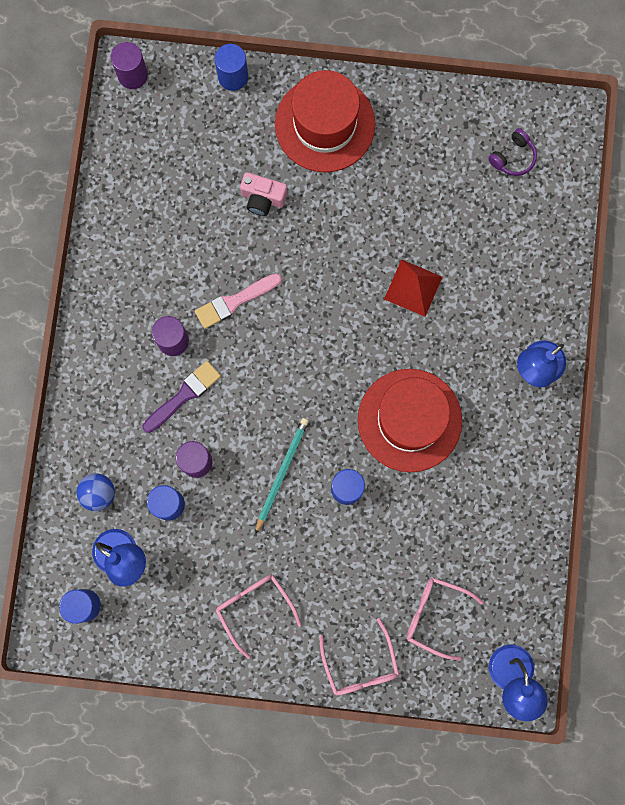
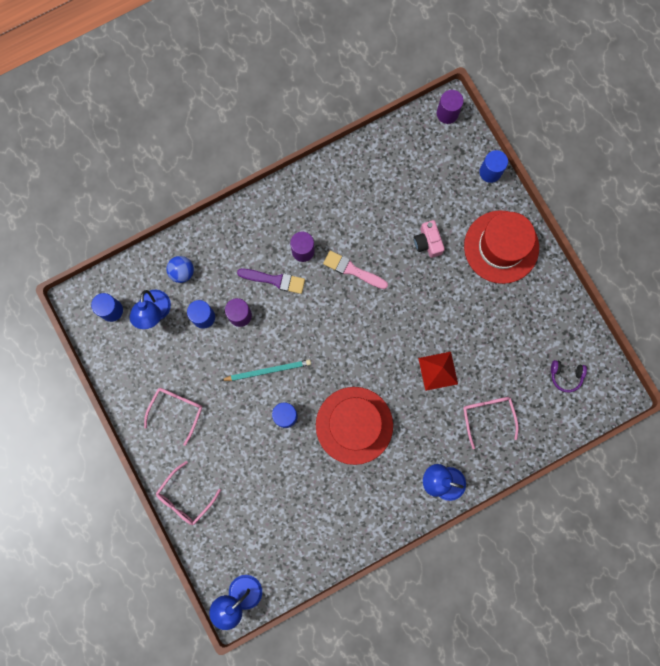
camera: 55 degrees right, 0 degrees up
(435, 615) = (245, 523): pink glasses -> pink glasses (487, 416)

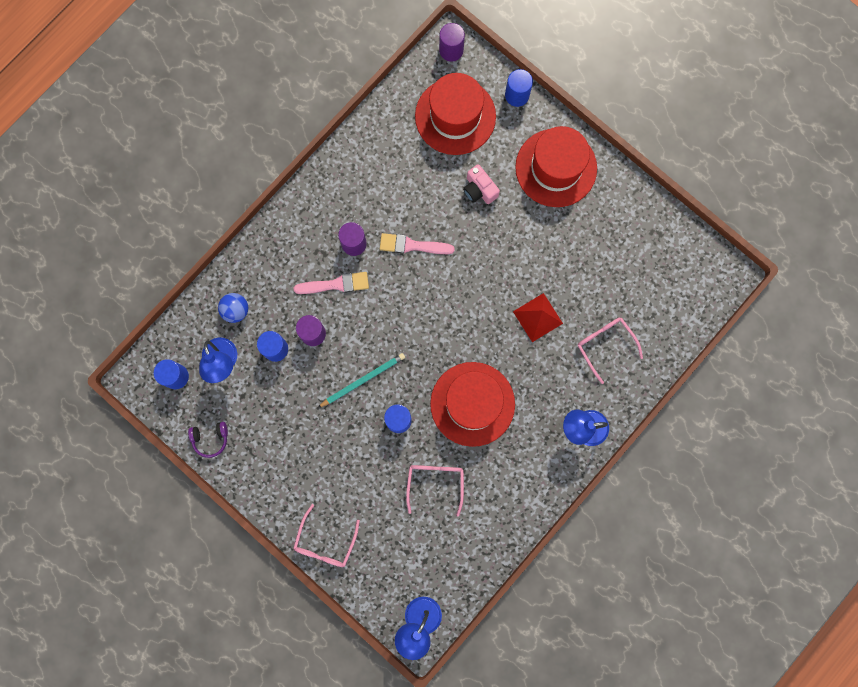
camera: 20 degrees left, 0 degrees up
(176, 410) = (283, 455): pink glasses -> pink glasses (435, 483)
(275, 280) = (336, 284): purple brush -> pink brush
(430, 171) = (455, 116): none -> red hat
(565, 376) = (668, 276): purple headphones -> purple headphones (210, 439)

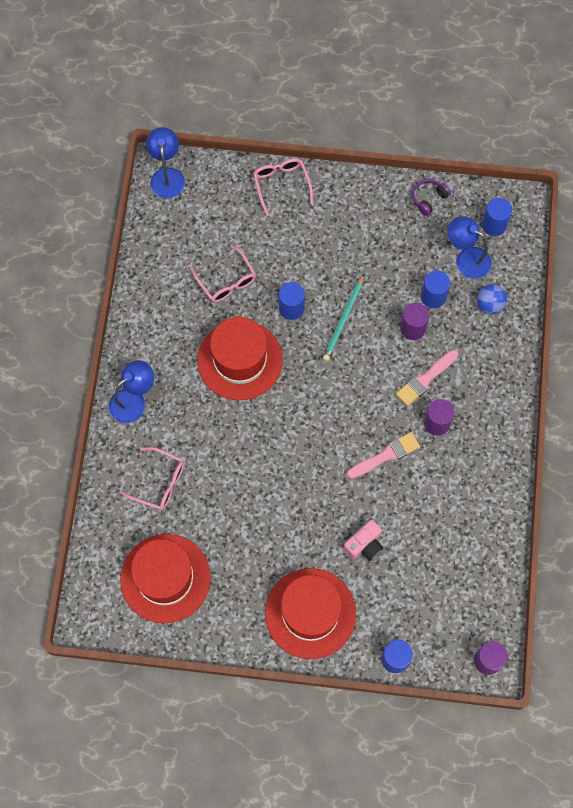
camera: 145 degrees right, 10 degrees down
(455, 116) = (436, 598): red hat -> red hat (165, 578)
(479, 189) = (364, 545): pink camera -> pink camera turned 120 degrees clockwise
(537, 317) = (234, 467): red pyramid -> none

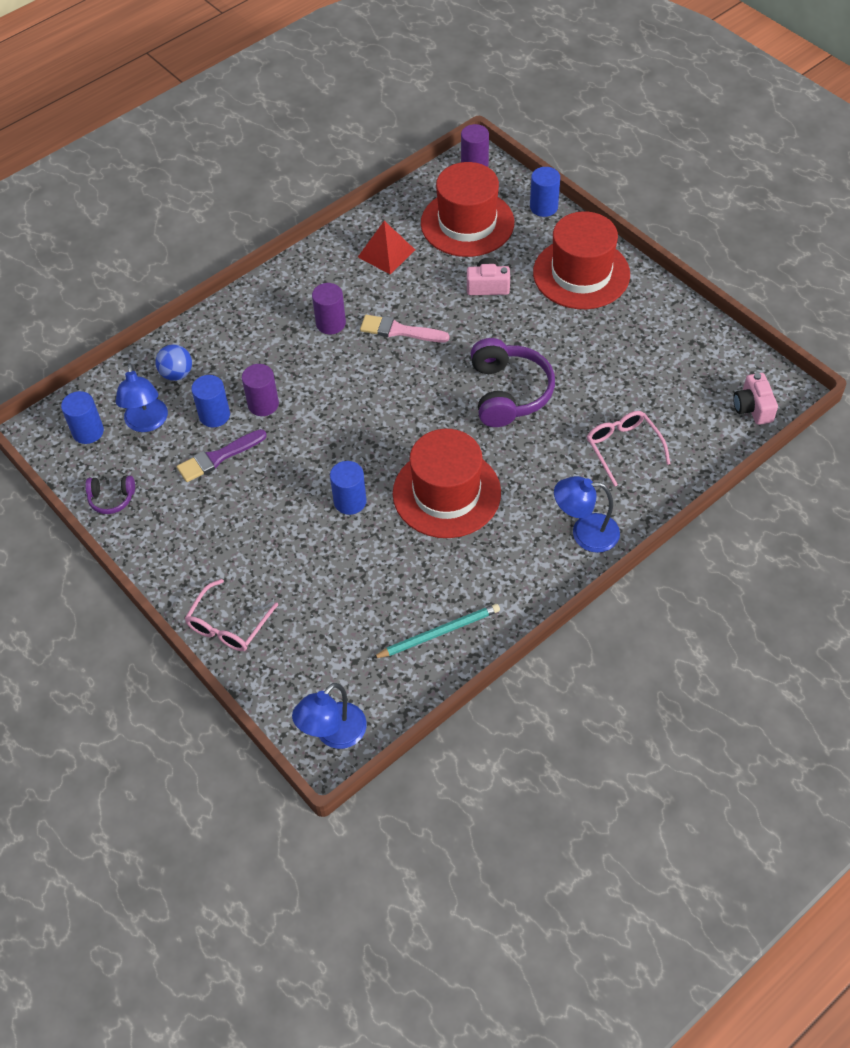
camera: 135 degrees left, 15 degrees down
(99, 586) = (752, 408): none -> pink camera
(165, 578) = (685, 374): red hat -> red hat (467, 223)
(226, 281) = (385, 573): pink glasses -> none
(269, 465) = (508, 393): none -> purple headphones
(343, 319) = (314, 456): turquoise pencil -> turquoise pencil (439, 633)
(398, 272) = (218, 457): none -> purple brush
(425, 379) = (301, 359): pink brush -> none
(463, 514) = (386, 253): none -> red pyramid

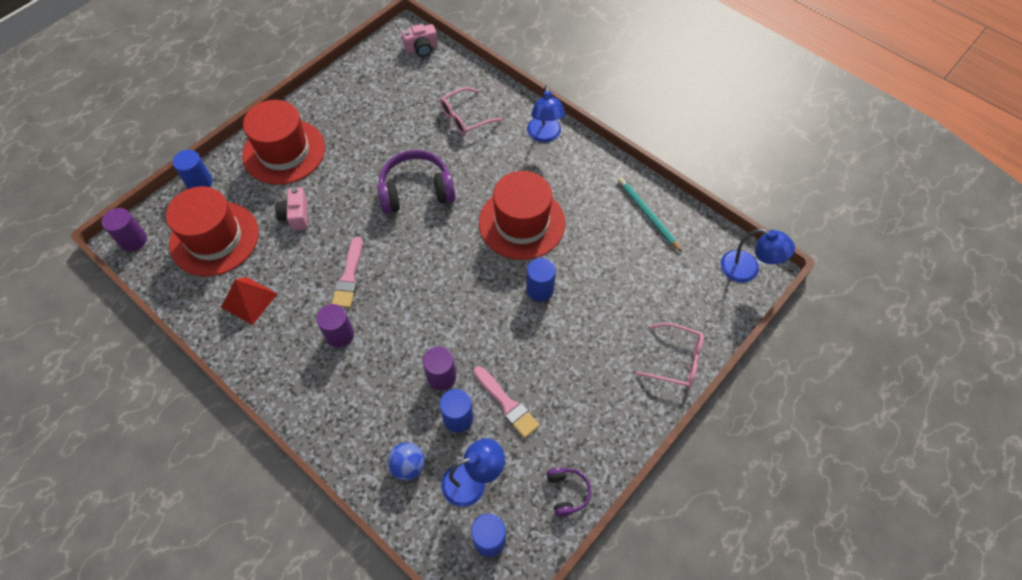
camera: 100 degrees left, 5 degrees up
(218, 457) = (507, 404): purple brush -> pink brush

